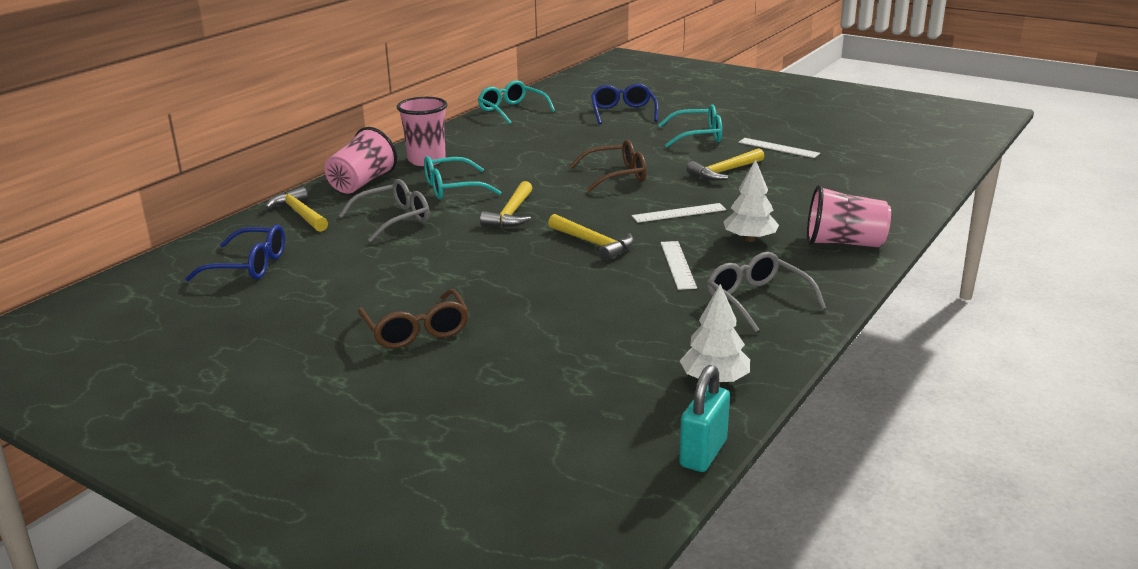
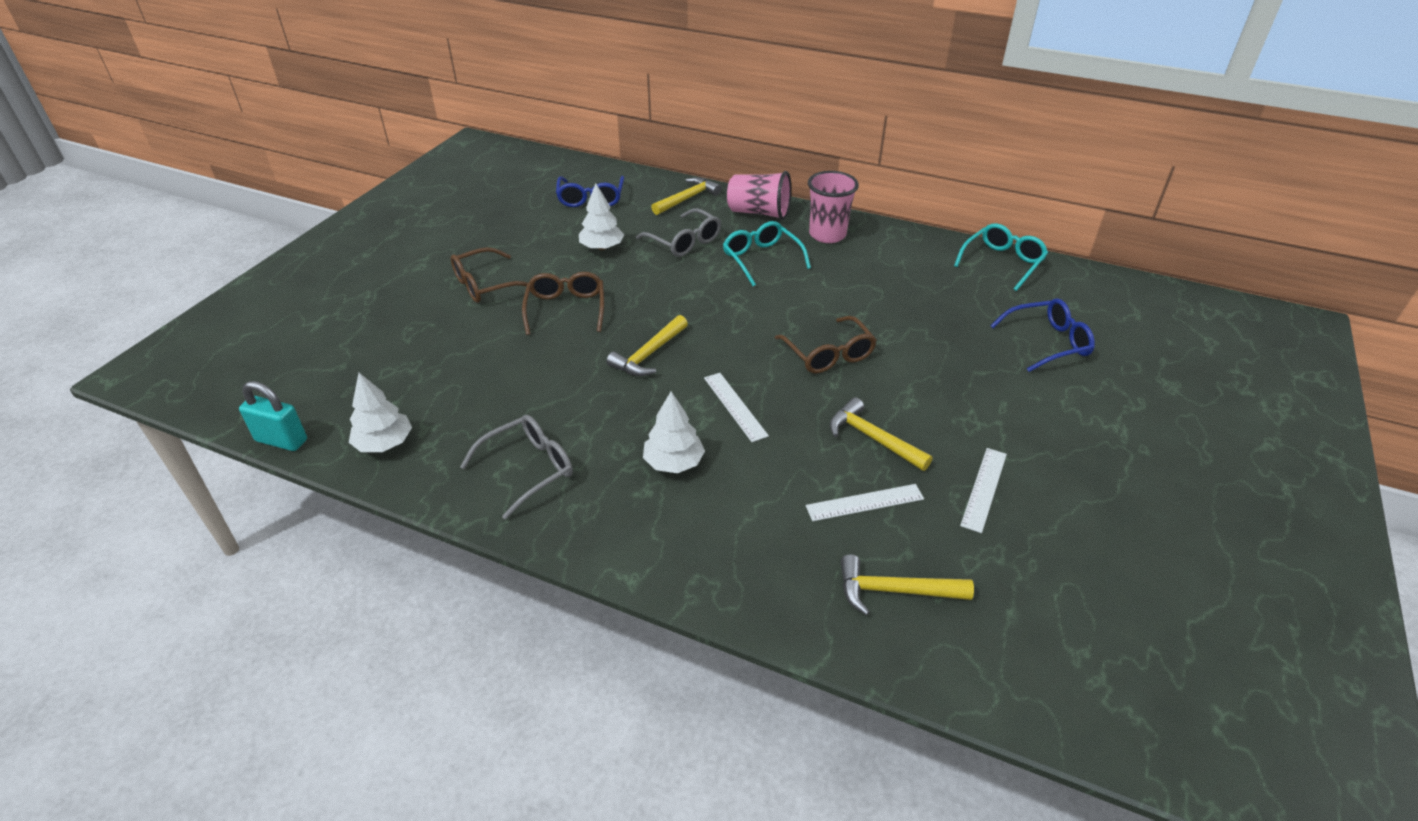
camera: 80 degrees right, 15 degrees up
(375, 261) = (602, 247): none -> white tree
(494, 282) = (566, 309): none -> brown glasses
(511, 214) = (709, 299): yellow hammer -> yellow hammer (894, 591)
(677, 265) = (606, 411): white ruler -> white ruler (864, 502)
(698, 136) = (992, 411): turquoise glasses -> none
(843, 243) = (672, 544): pink cup -> none

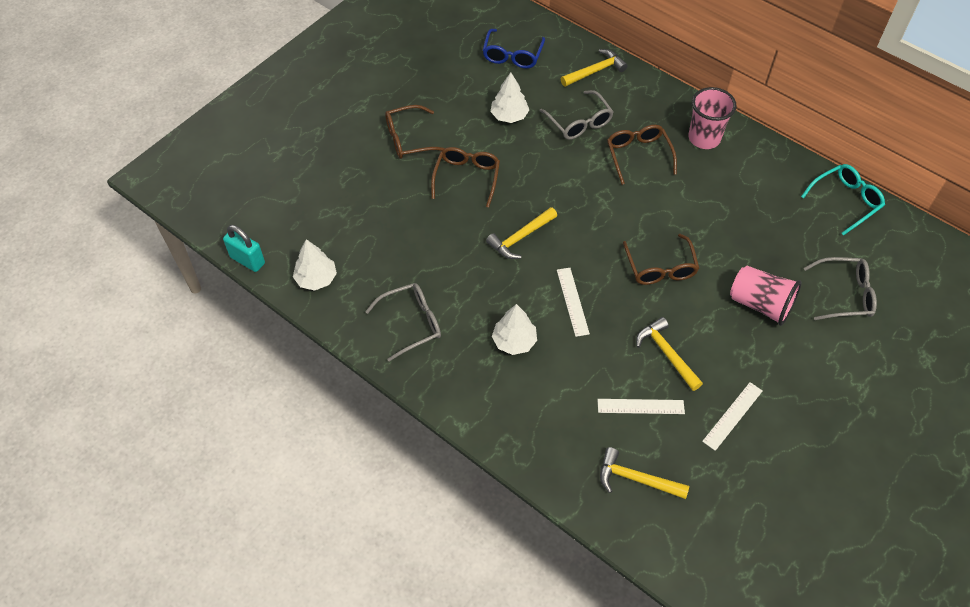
camera: 15 degrees right, 15 degrees up
(759, 213) = (653, 100): pink cup -> pink cup (760, 304)
(761, 259) = (638, 155): turquoise glasses -> brown glasses
(1048, 342) = (845, 294): blue glasses -> grey glasses

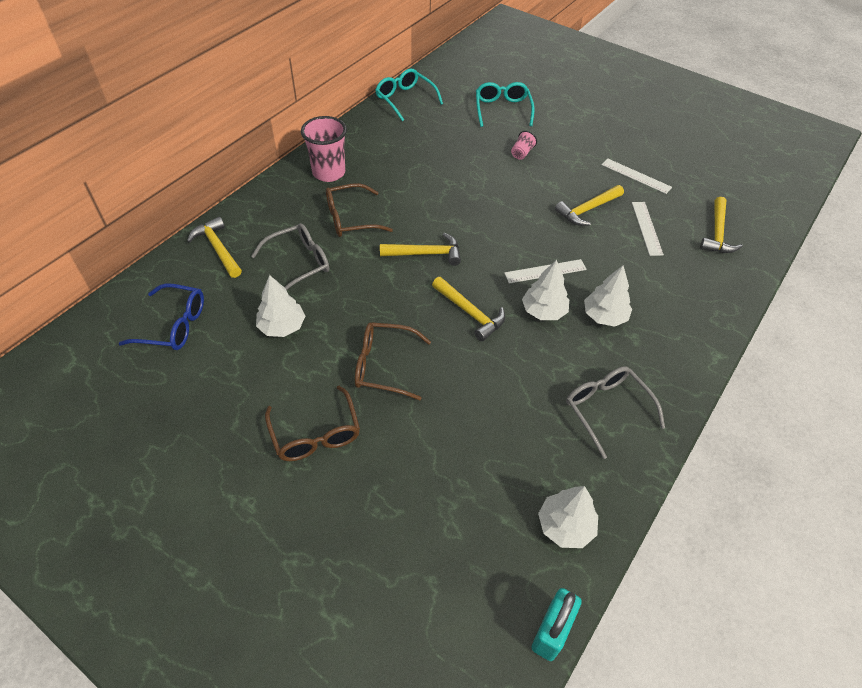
camera: 95 degrees left, 5 degrees down
(521, 293) = (543, 311): none -> white tree
(594, 209) = (426, 254): none -> yellow hammer
(660, 268) = (493, 209): brown glasses -> none
(760, 304) = (522, 153): pink cup -> pink cup, size x0.49
(845, 294) = (502, 109): grey glasses -> turquoise glasses

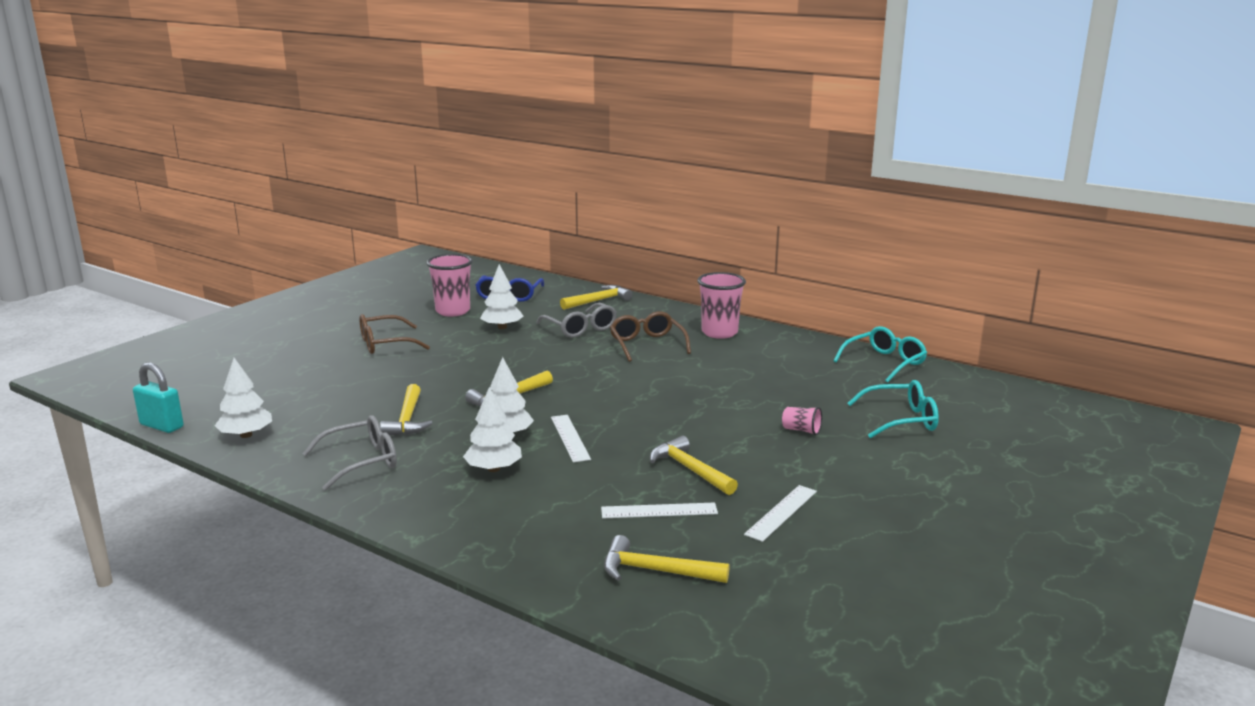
camera: 90 degrees right, 30 degrees down
(215, 377) = (453, 311): none -> pink cup
(383, 365) = (448, 364): brown glasses -> none
(426, 254) = (596, 378): yellow hammer -> yellow hammer (407, 419)

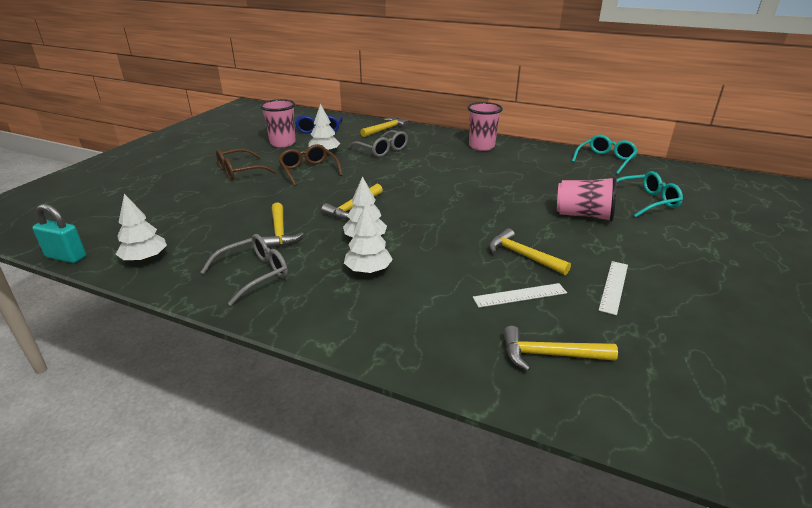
camera: 10 degrees left, 10 degrees up
(570, 438) = (416, 237): white ruler -> none
(647, 344) = (436, 158): brown glasses -> brown glasses (308, 170)
(801, 430) = (583, 215): pink cup -> pink cup, size x2.05

